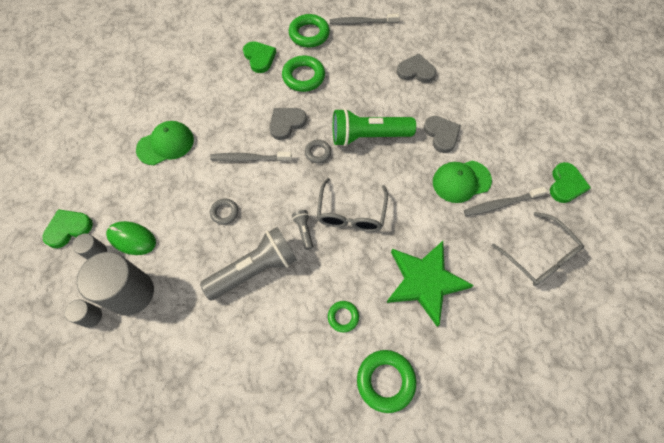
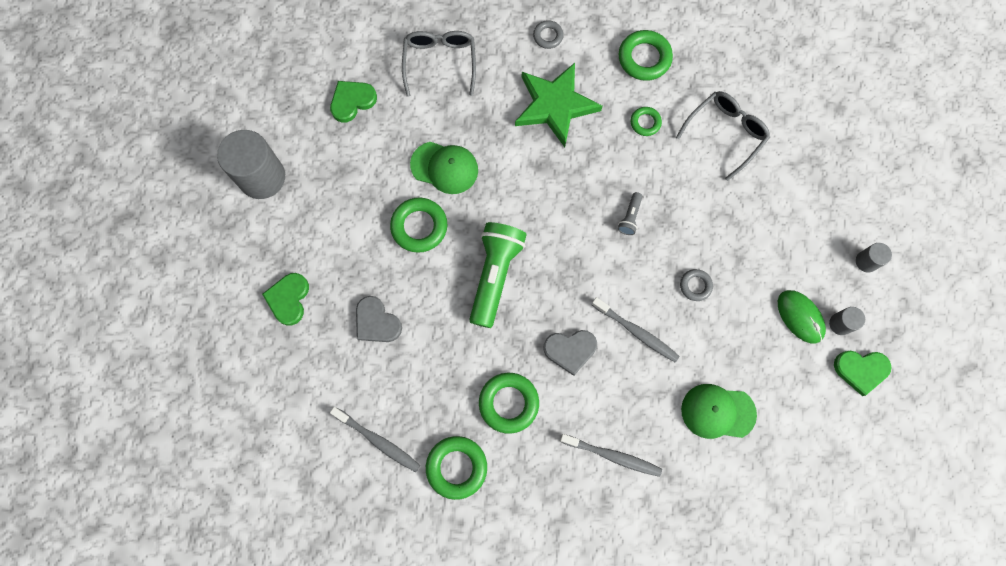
camera: 145 degrees left, 10 degrees up
(131, 293) = (821, 261): grey cylinder -> grey cylinder (262, 177)
(255, 269) = (697, 210): grey flashlight -> none
(259, 58) = (542, 470): green heart -> green heart (288, 299)
(318, 153) = (561, 291): grey ring -> grey ring (548, 36)
(351, 213) = (573, 205): grey glasses -> grey glasses (725, 134)
(368, 136) = (495, 275): green flashlight -> green flashlight turned 105 degrees counterclockwise
(441, 135) = (419, 227): grey heart -> green ring
(501, 204) = (428, 123): grey toothbrush -> grey toothbrush (612, 456)

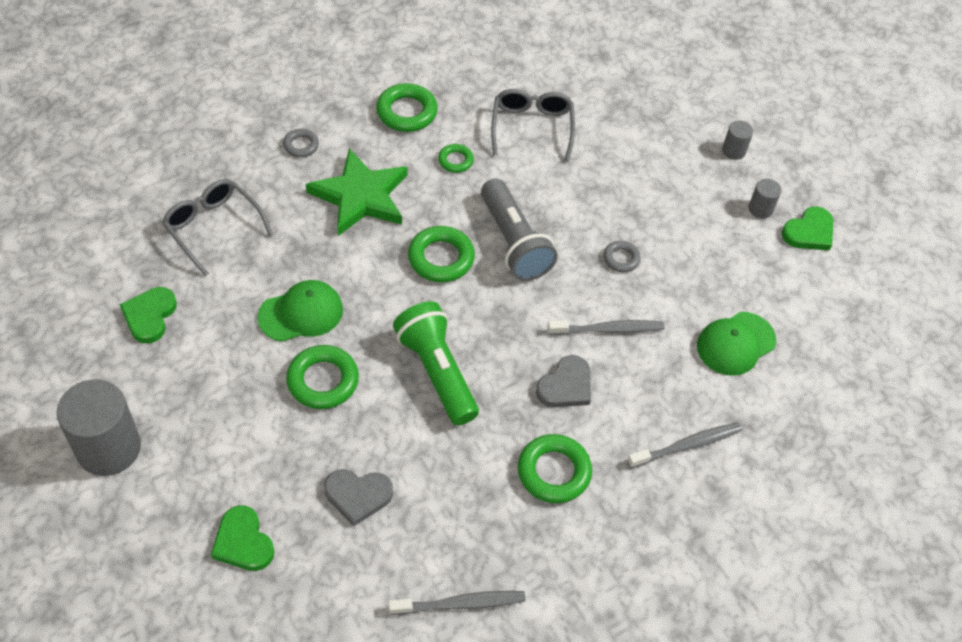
camera: 45 degrees left, 20 degrees down
(456, 467) = (559, 566): green ring -> green ring (441, 258)
(630, 217) = (514, 242): grey flashlight -> grey flashlight, size x2.30
(800, 317) = (726, 225): green mouse -> none

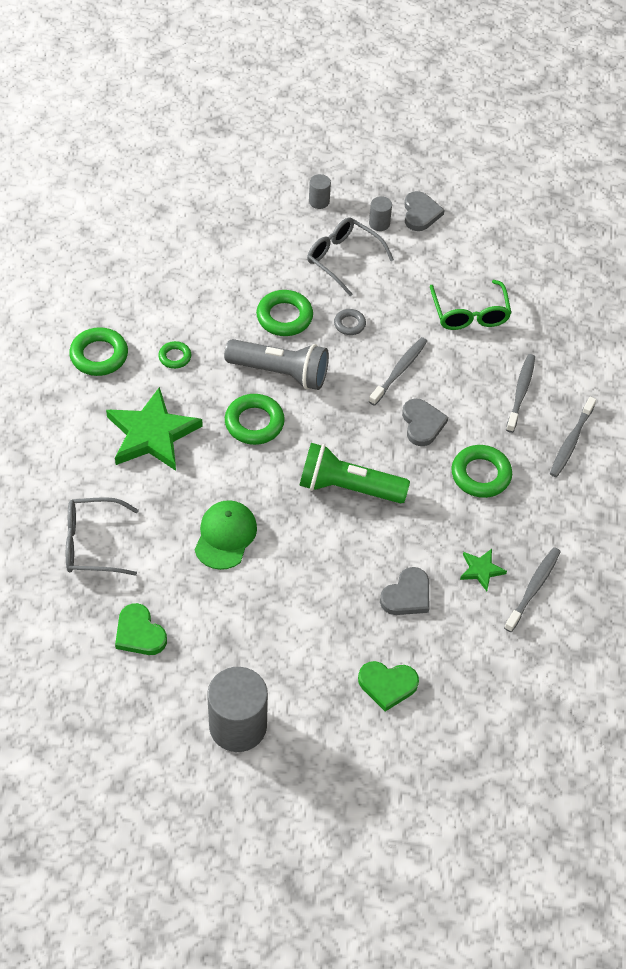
camera: 50 degrees left, 0 degrees up
(301, 145) = (66, 440): grey ring -> none
(323, 381) = (296, 558): green ring -> green ring (284, 317)
(441, 542) = (481, 570): none -> green star
(532, 128) = (189, 294): grey glasses -> grey glasses (343, 259)
(672, 528) = (571, 441): none -> grey toothbrush
(735, 344) = (469, 313): green cap -> green glasses
(809, 232) = (420, 213): green heart -> grey heart

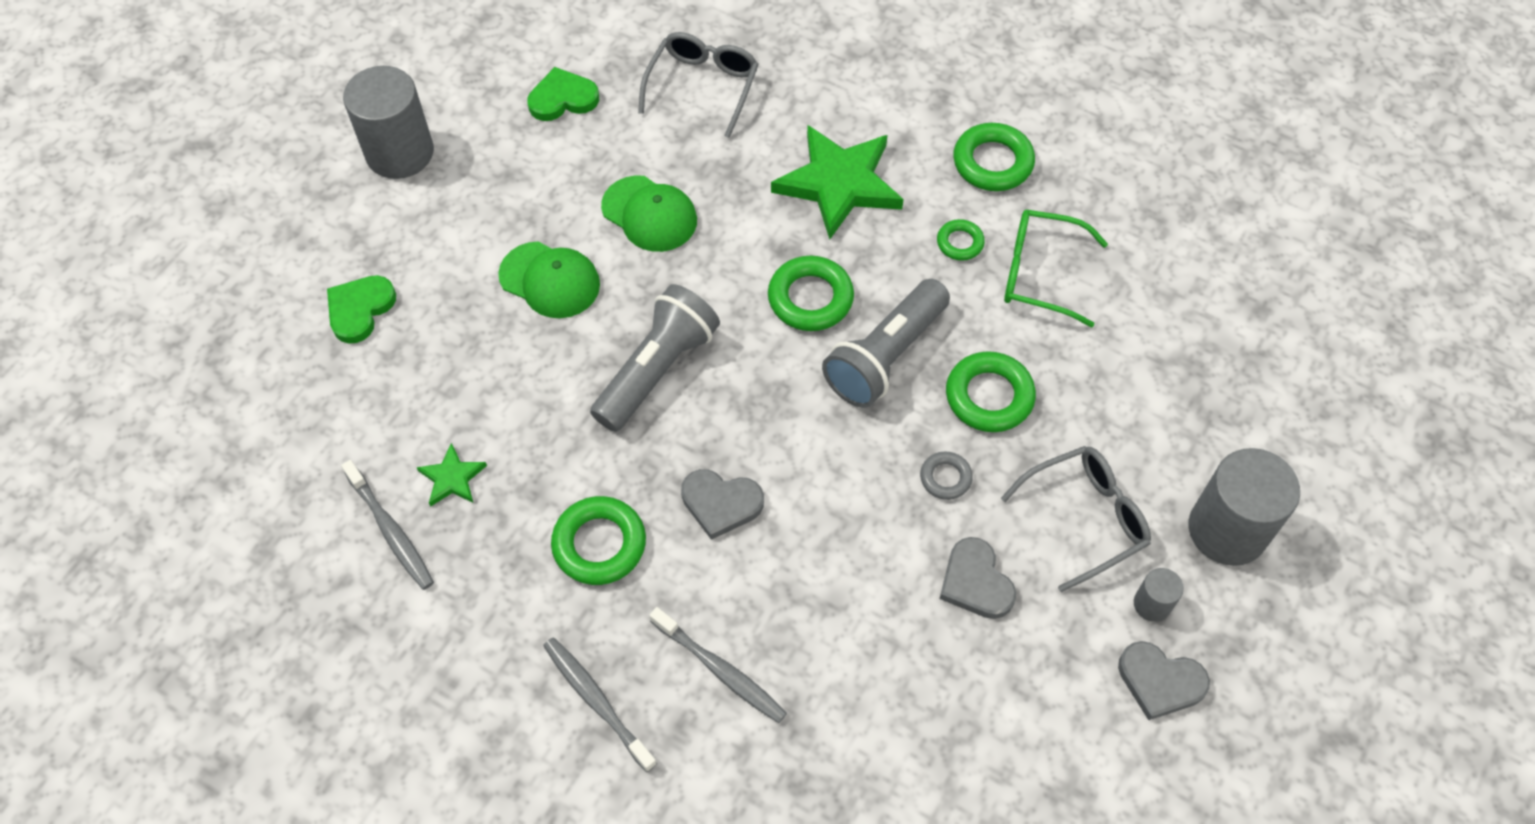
camera: 115 degrees right, 5 degrees up
(308, 575) = (550, 280): none -> green cap
(319, 201) = (1227, 530): grey cylinder -> grey cylinder, size x2.15
(348, 487) = (657, 370): green flashlight -> grey flashlight
(399, 371) = (829, 511): grey toothbrush -> none
(407, 595) = (464, 376): grey heart -> grey heart (975, 582)
(469, 313) = (908, 664): green glasses -> green glasses (1040, 274)

